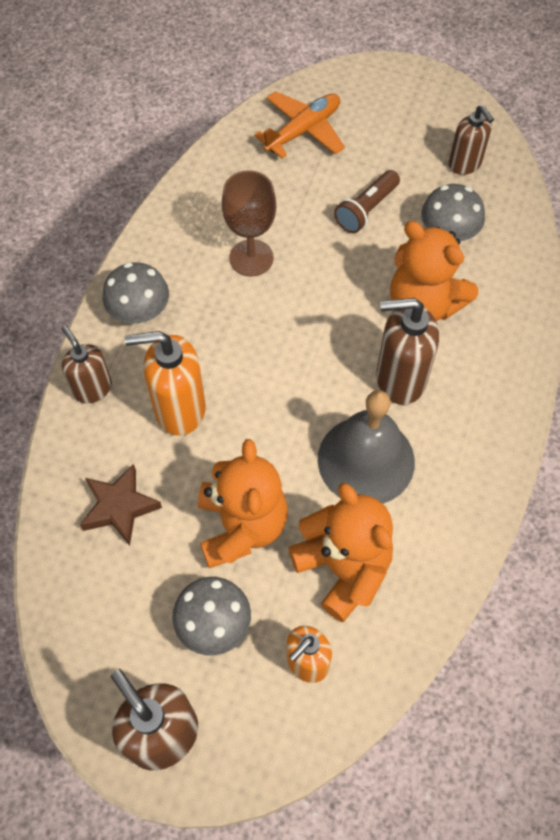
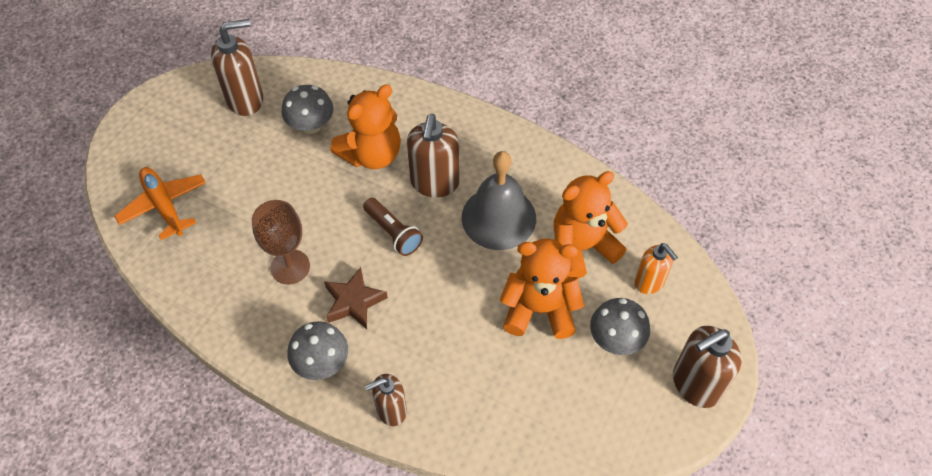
camera: 80 degrees left, 5 degrees down
(119, 507) = (509, 398): brown star -> brown star (354, 302)
(179, 409) = (427, 342): orange soap dispenser -> none
(366, 210) = (268, 175): brown flashlight -> brown flashlight (393, 233)
(465, 164) = (245, 99): brown soap dispenser -> brown soap dispenser, size x1.55

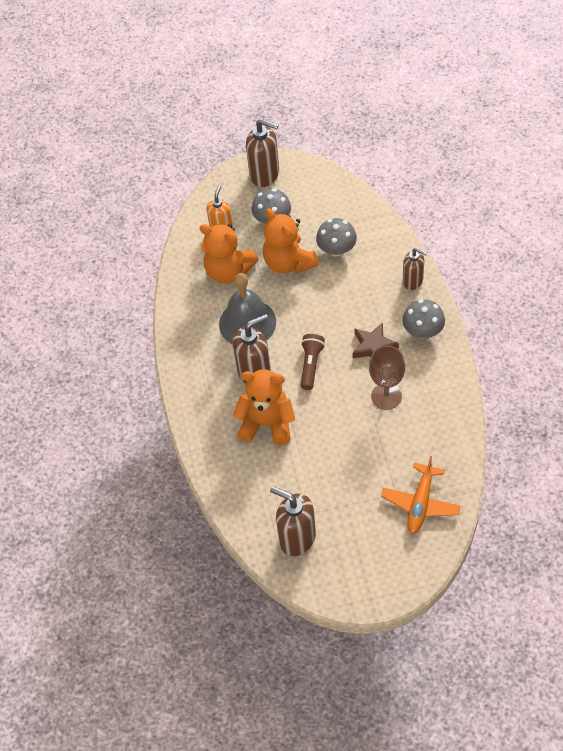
camera: 125 degrees left, 0 degrees up
(311, 125) = (278, 478): grey mushroom -> grey mushroom (336, 249)

